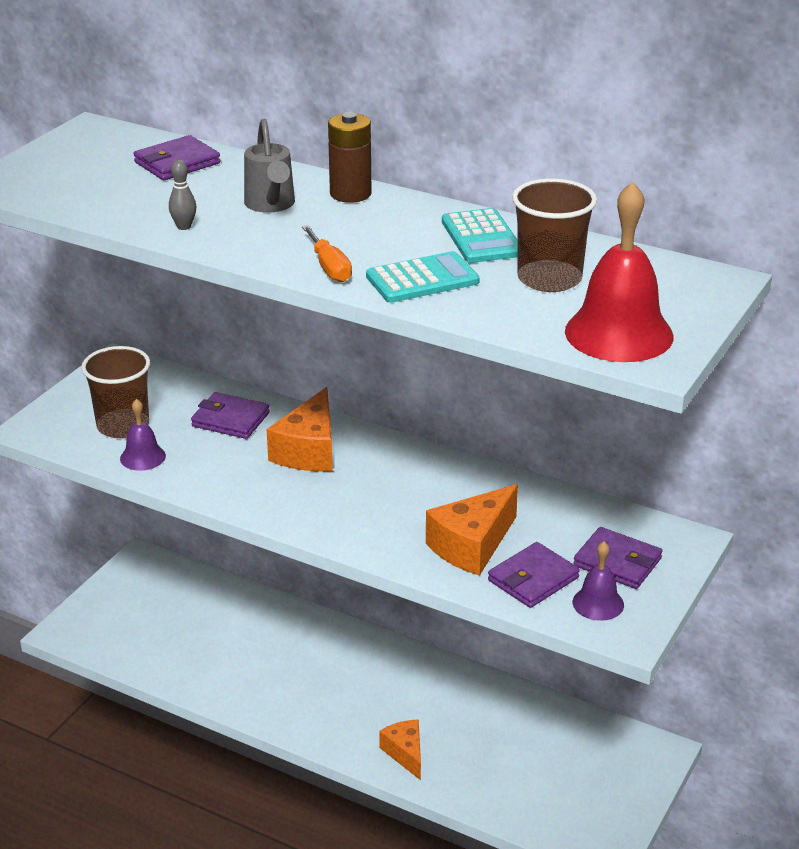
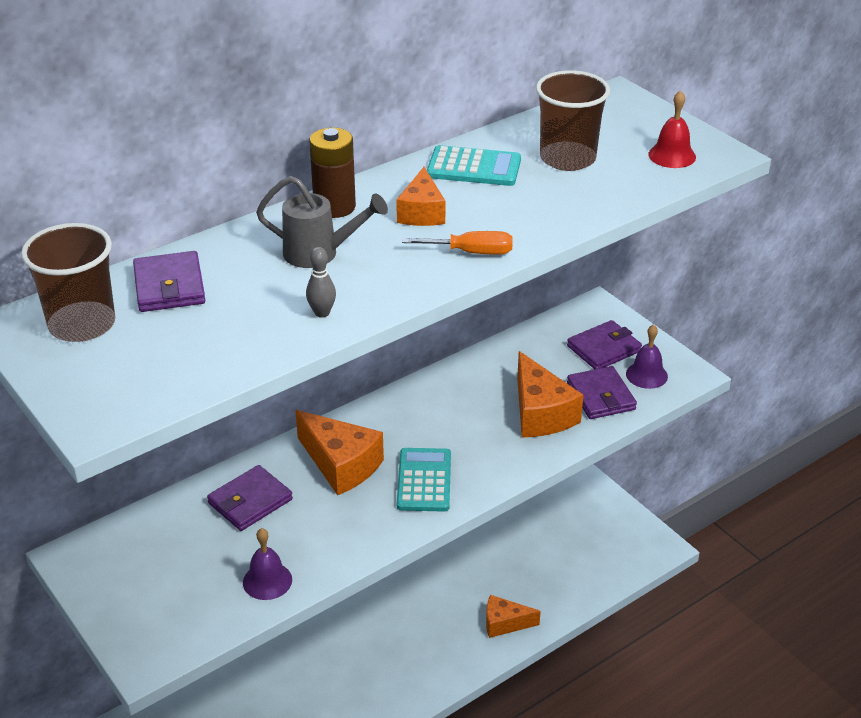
camera: 65 degrees left, 5 degrees up
(123, 426) = (199, 582): brown cup -> brown cup (82, 324)
(377, 231) = (422, 212): none -> orange cheese
(422, 279) = (527, 213): turquoise calculator -> turquoise calculator (424, 480)
(619, 333) = (672, 155): red bell -> red bell, size x0.53

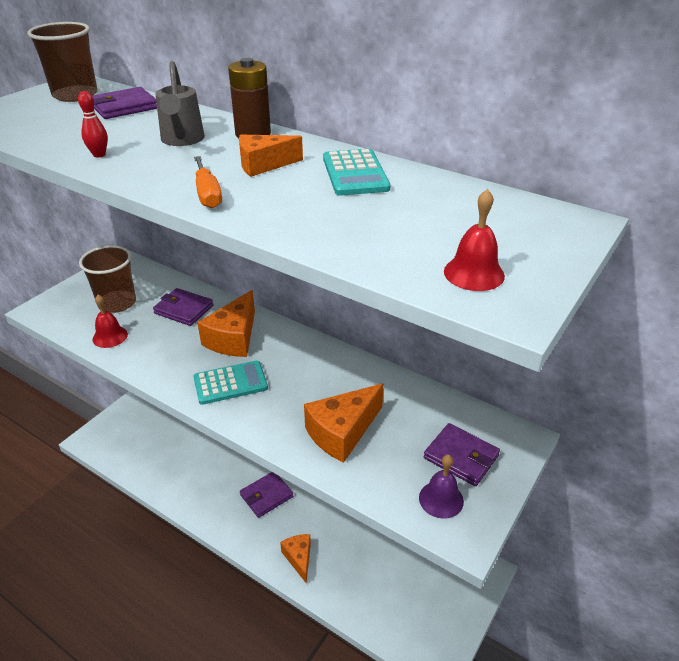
camera: 70 degrees right, 0 degrees up
(267, 581) = (110, 336): purple bell -> red bell
(322, 313) = (99, 155): grey bowling pin -> red bowling pin
(567, 158) = (410, 213): brown cup -> brown cup (117, 303)
(600, 396) = (388, 469): purple wallet -> purple wallet (266, 496)

